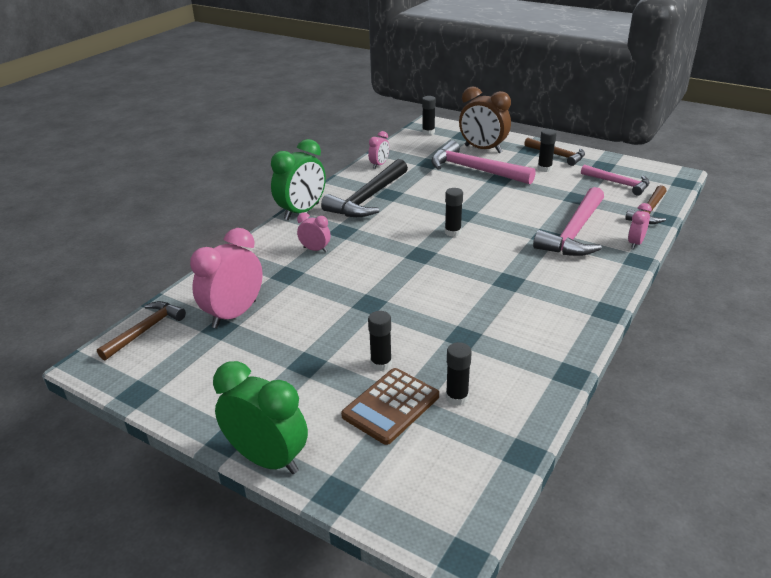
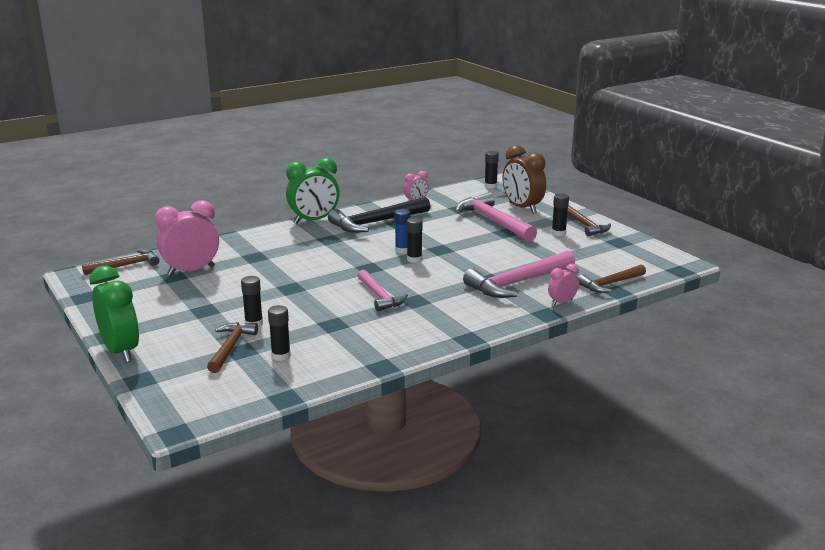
camera: 25 degrees right, 10 degrees down
(315, 250) = (293, 246): pink clock -> none
(391, 406) = (230, 347): brown calculator -> brown hammer
(429, 224) = (402, 250): none -> blue glue stick
(618, 183) = (613, 258): pink hammer -> pink hammer (380, 296)

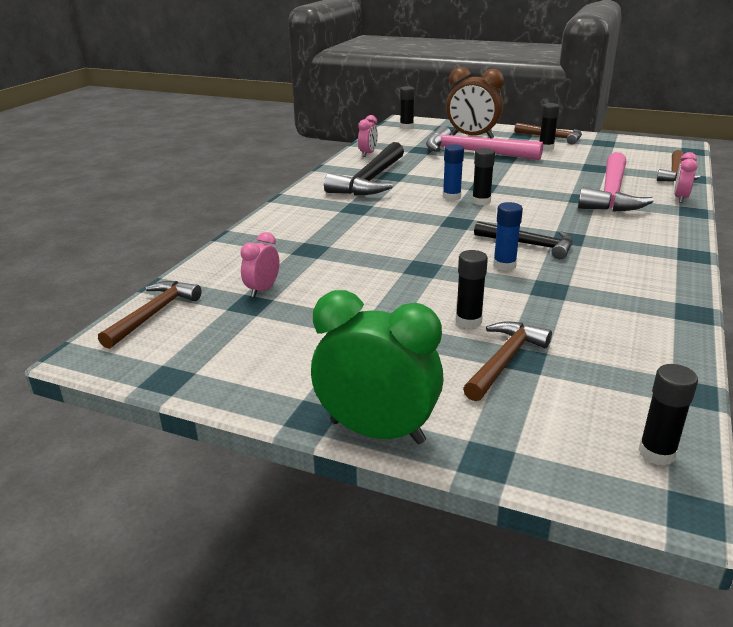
camera: 35 degrees left, 5 degrees up
(191, 271) = (262, 290): pink clock -> pink clock, size x0.52
(230, 347) = (504, 361): brown hammer -> brown hammer turned 60 degrees clockwise
(281, 356) = (578, 345): black glue stick -> black glue stick (656, 453)
(314, 220) = (300, 195): green clock -> none
(337, 303) = (504, 265): none -> blue glue stick
(380, 296) = (529, 244): pink hammer -> black hammer

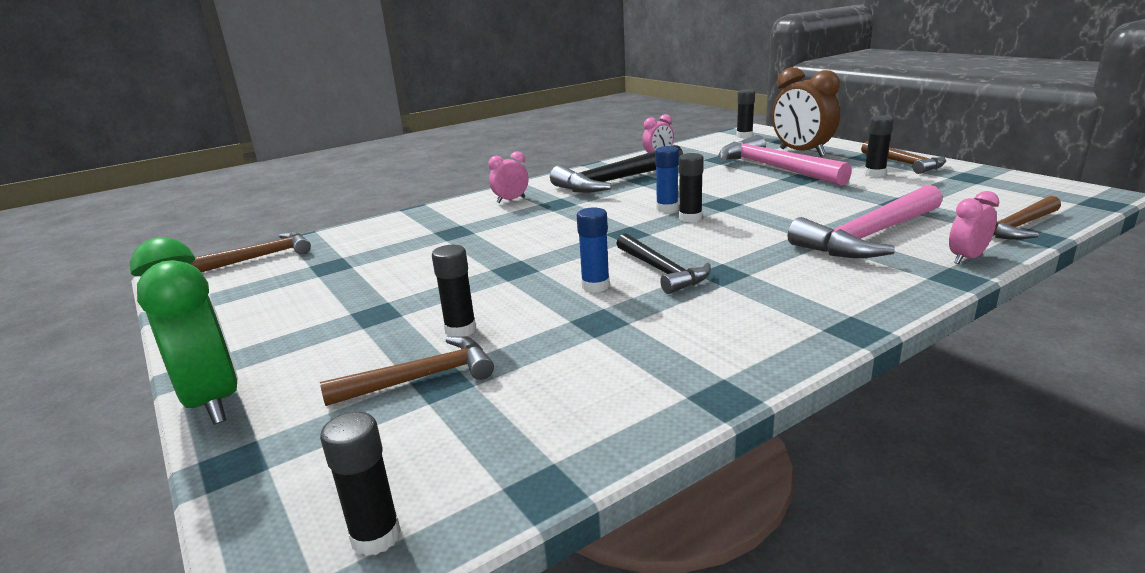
camera: 35 degrees right, 5 degrees down
(262, 290) = (359, 257): pink clock -> pink clock (511, 200)

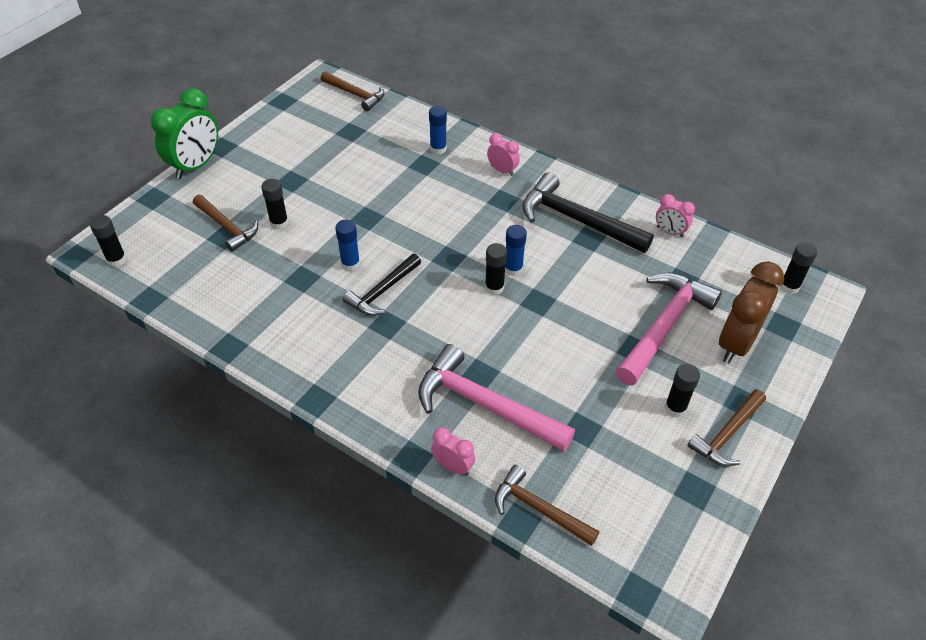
camera: 65 degrees right, 25 degrees up
(436, 223) = (438, 149): none -> blue glue stick

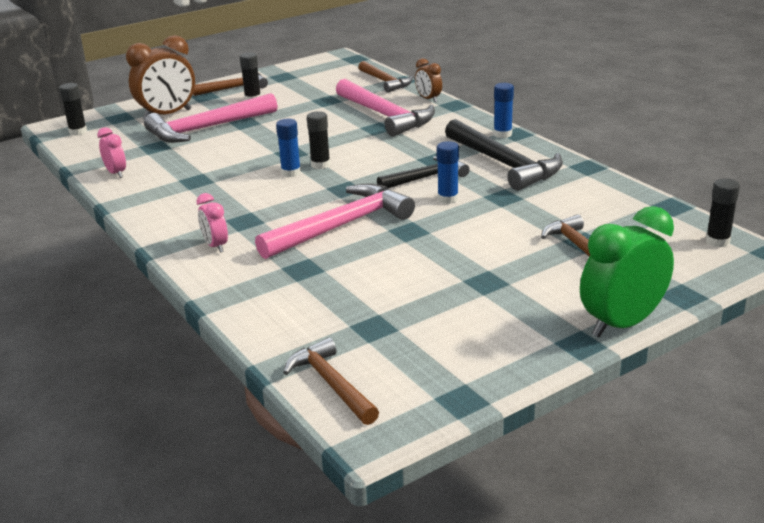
camera: 155 degrees left, 20 degrees down
(279, 223) = (515, 242): black glue stick -> none
(423, 211) = (341, 226): none -> pink hammer
(438, 149) = (270, 282): blue glue stick -> blue glue stick (502, 134)
(453, 466) = (428, 99): pink clock -> brown clock
(577, 220) = (189, 193): black hammer -> black hammer (503, 164)

